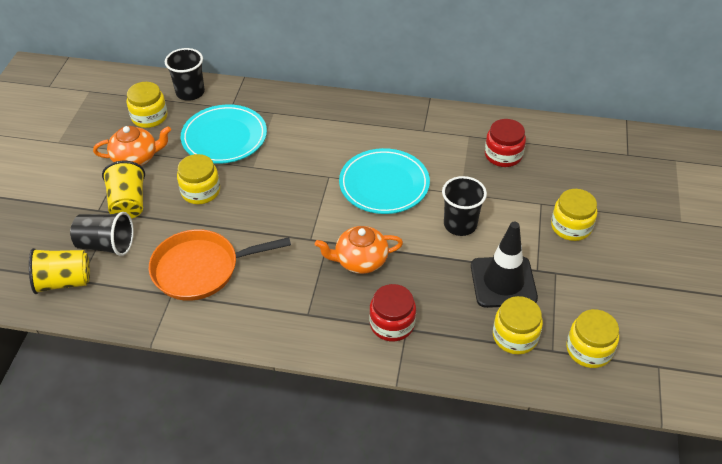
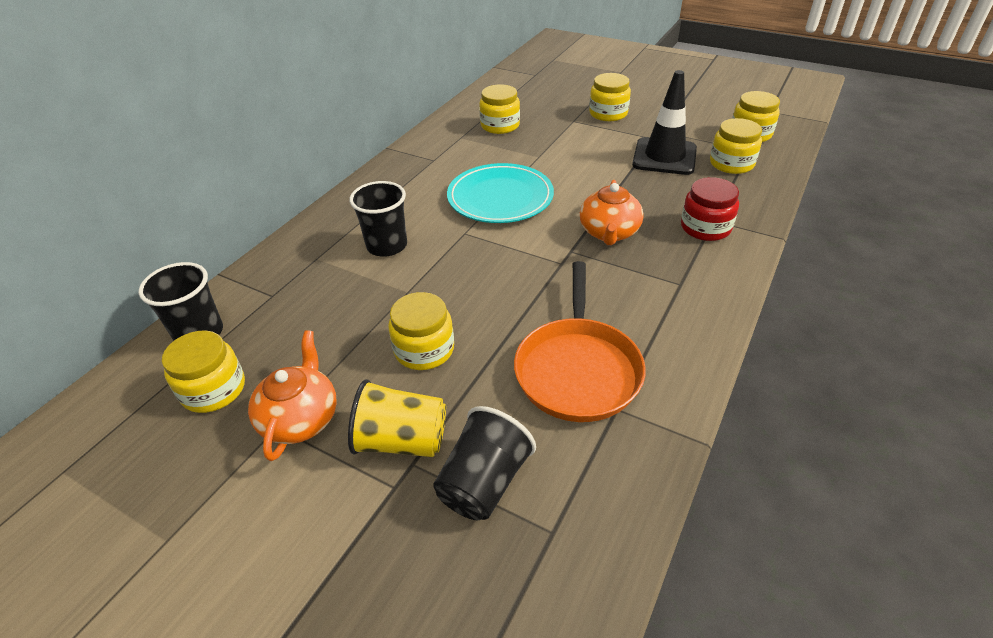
camera: 70 degrees left, 5 degrees down
(64, 282) = (548, 558): yellow cup -> none
(224, 137) = (329, 310): turquoise plate -> none
(460, 224) = (581, 164): black cup -> black cup (387, 246)
(503, 155) = (500, 125): red jar -> yellow jar

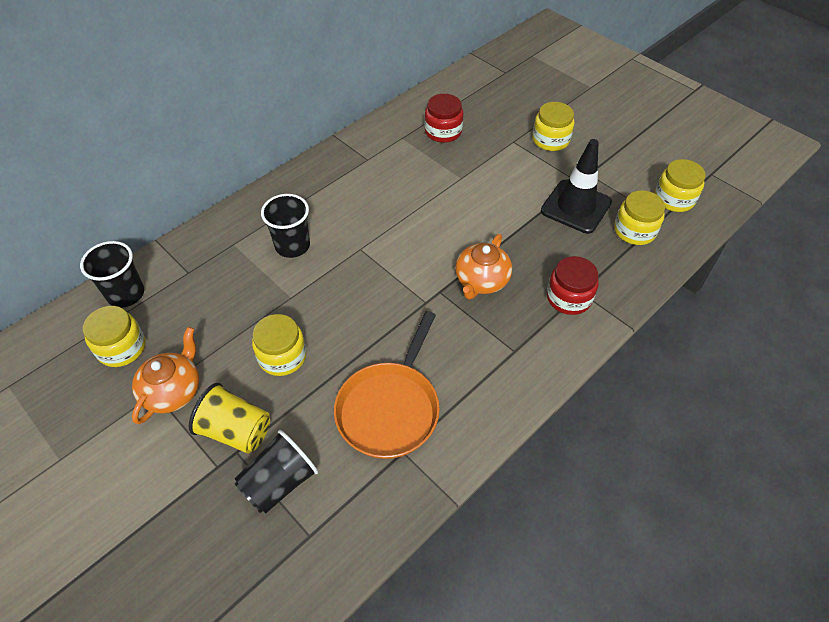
camera: 15 degrees right, 10 degrees up
(500, 125) = (443, 131): yellow jar -> red jar
(500, 197) = (406, 217): turquoise plate -> none

